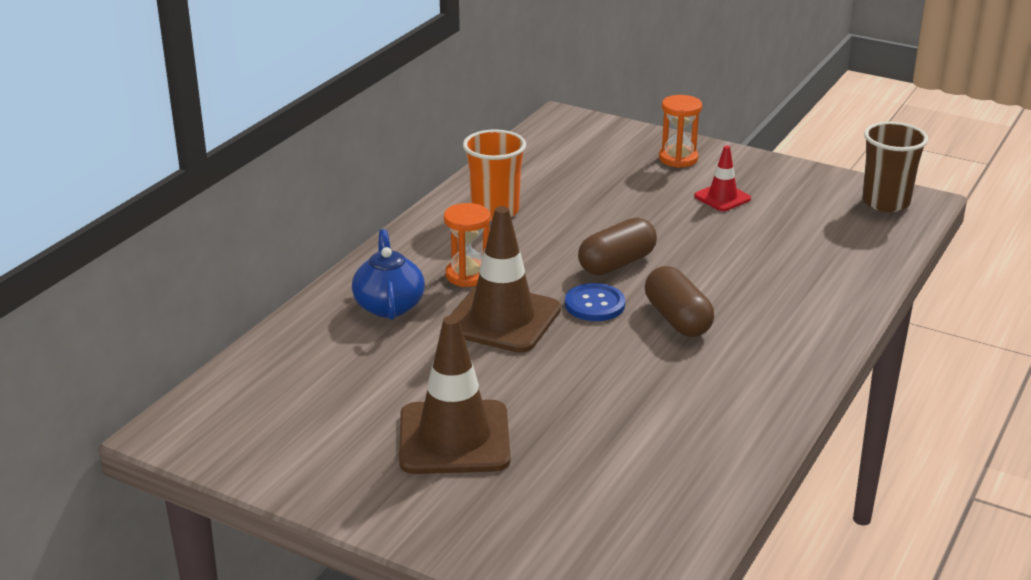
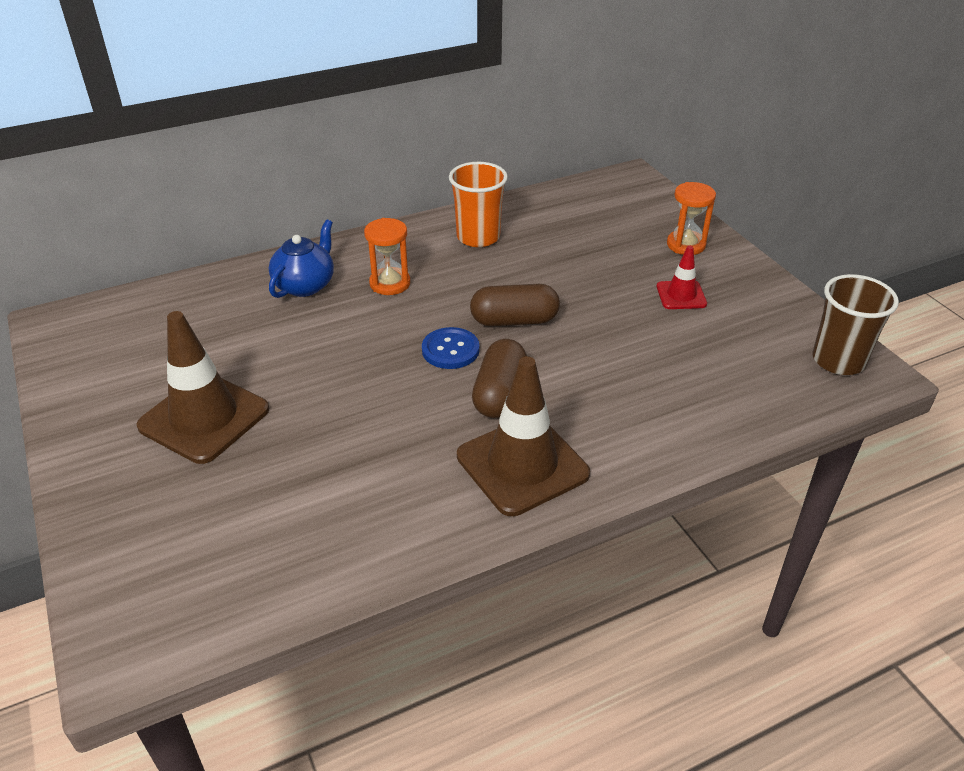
camera: 35 degrees right, 10 degrees up
(502, 319) = (366, 332): brown traffic cone -> brown traffic cone (522, 465)

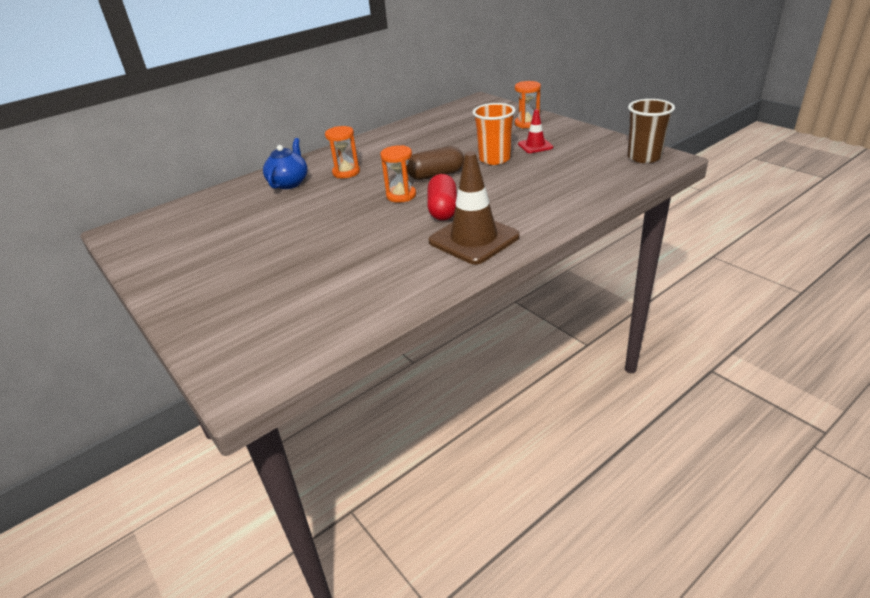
camera: 10 degrees left, 5 degrees down
(204, 418) = (247, 258): brown traffic cone -> none
(450, 350) = (401, 195): blue button -> orange hourglass
(478, 237) = (394, 142): orange cup -> orange cup (494, 159)
(499, 393) = (443, 209): brown capsule -> red capsule

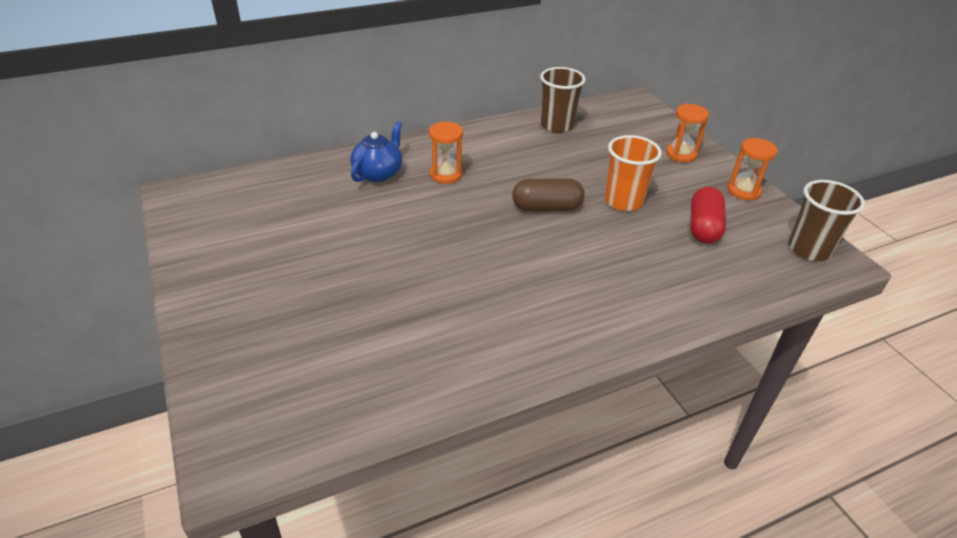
camera: 10 degrees right, 5 degrees up
(401, 195) = (496, 228): orange hourglass -> orange hourglass (743, 191)
(423, 126) = (557, 126): none -> brown cup
(443, 209) = (537, 264): red capsule -> red capsule (703, 227)
(474, 239) = (557, 322): brown traffic cone -> none
(535, 146) = (679, 193): red traffic cone -> none

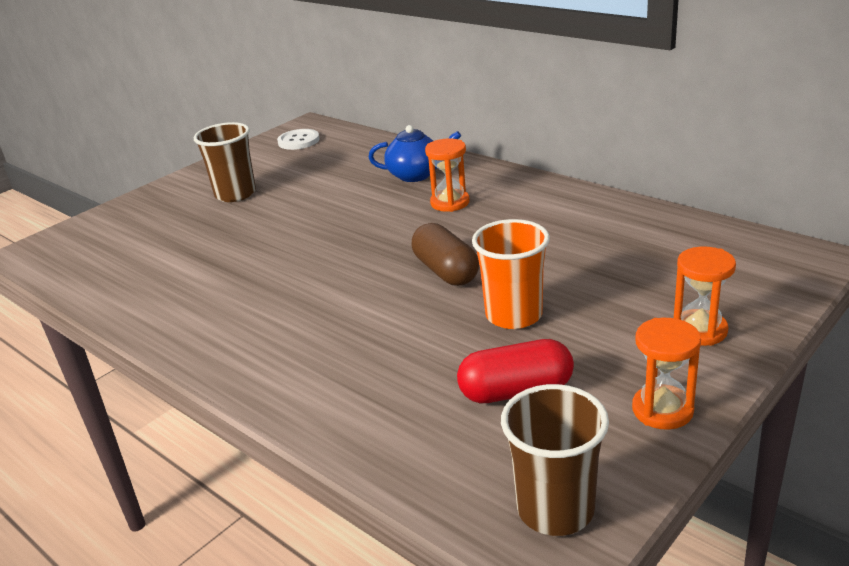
camera: 70 degrees right, 10 degrees down
(210, 208) = (298, 141): none -> white button
(557, 126) = (641, 226): brown cup -> brown cup (235, 194)

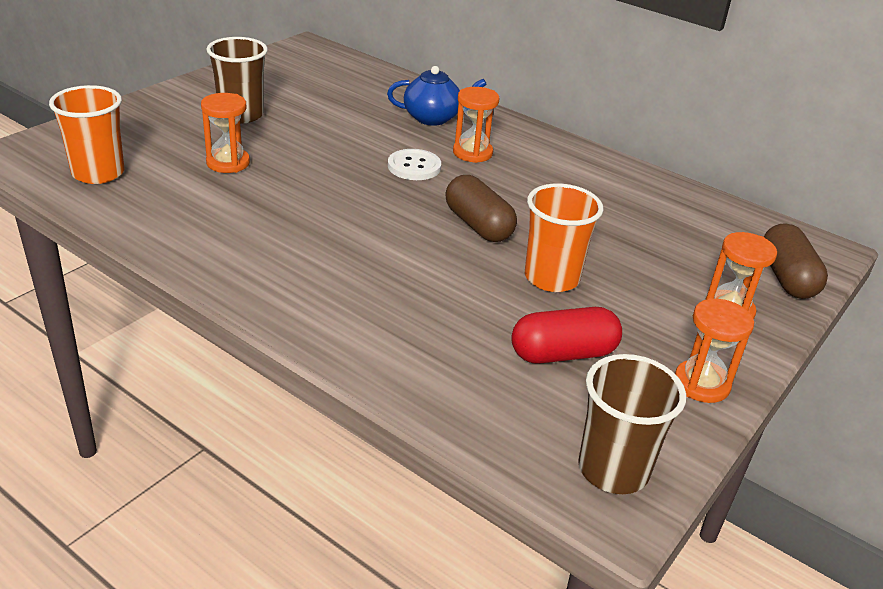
camera: 10 degrees left, 5 degrees up
(96, 262) = (98, 173): none -> orange cup
(215, 239) = (228, 163): none -> orange hourglass
(298, 141) = (301, 63): white button -> white button (414, 166)
(767, 290) = (787, 278): none -> brown capsule

